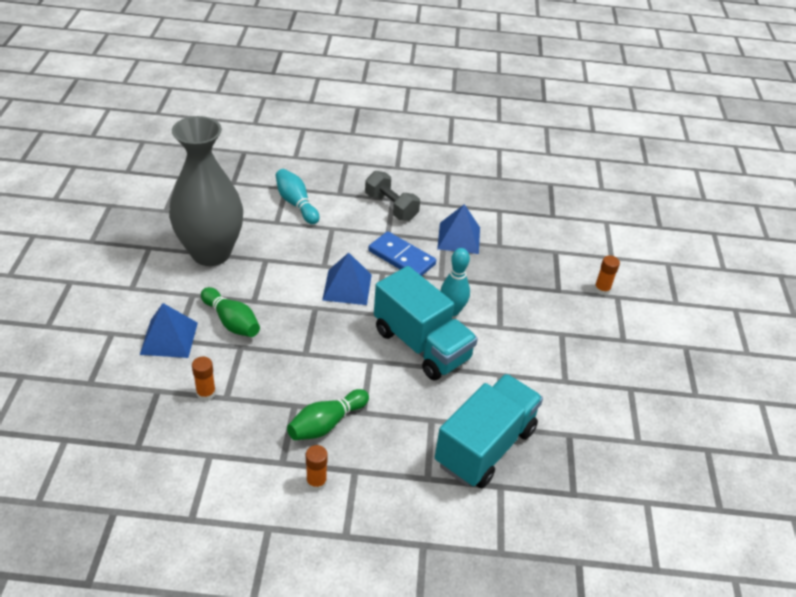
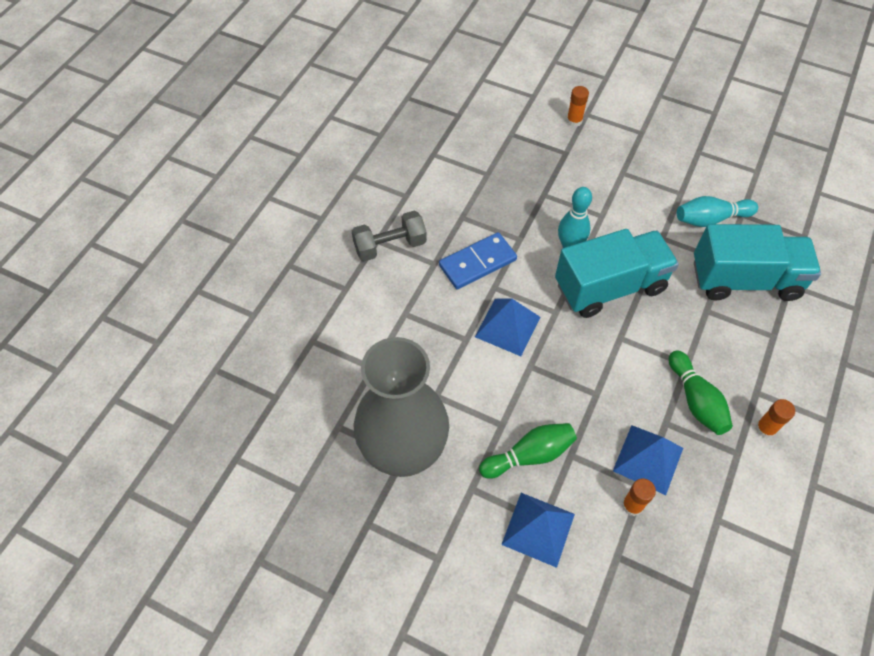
camera: 65 degrees left, 15 degrees up
(296, 204) = (347, 337): turquoise bowling pin -> turquoise bowling pin (710, 219)
(459, 238) = (464, 203): blue pyramid -> blue pyramid (648, 459)
(485, 446) = (745, 280): turquoise truck -> turquoise truck turned 120 degrees clockwise

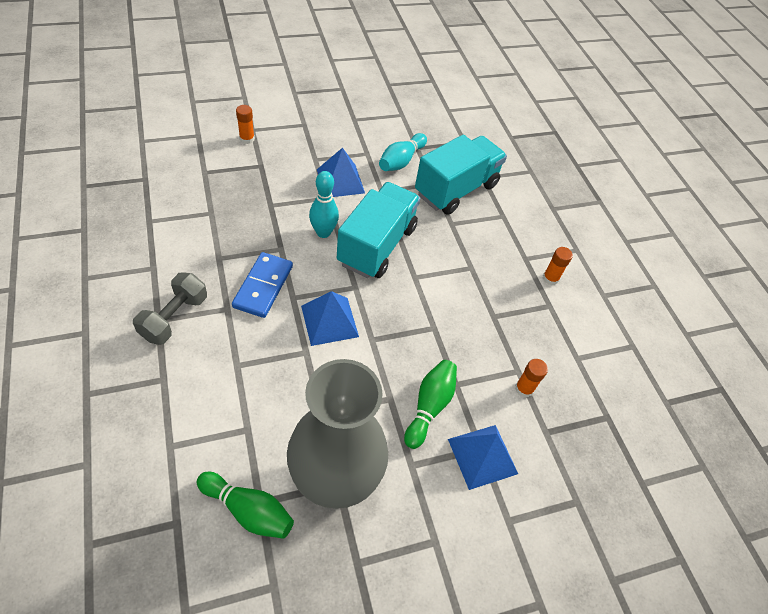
camera: 50 degrees left, 5 degrees down
(648, 459) = (505, 349): blue pyramid -> blue pyramid (340, 181)
(696, 400) = (497, 288): green bowling pin -> green bowling pin (248, 510)

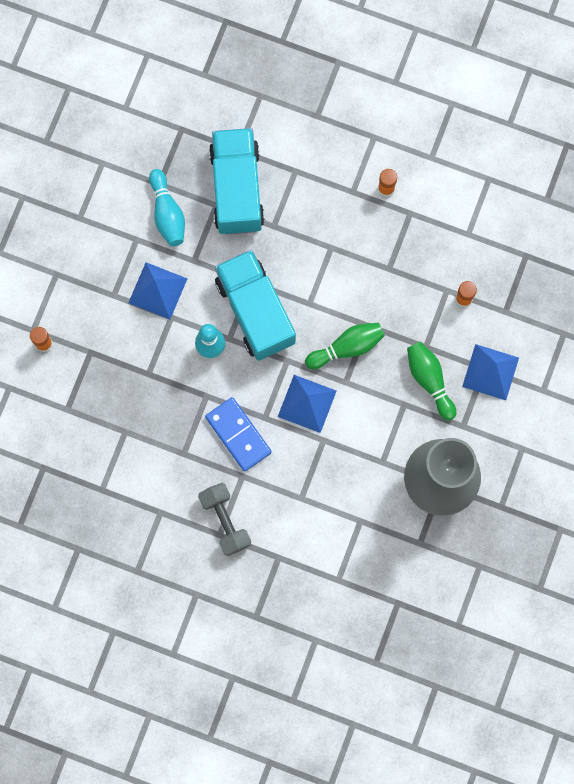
camera: 45 degrees left, 25 degrees up
(248, 510) = (420, 553): green bowling pin -> green bowling pin (347, 347)

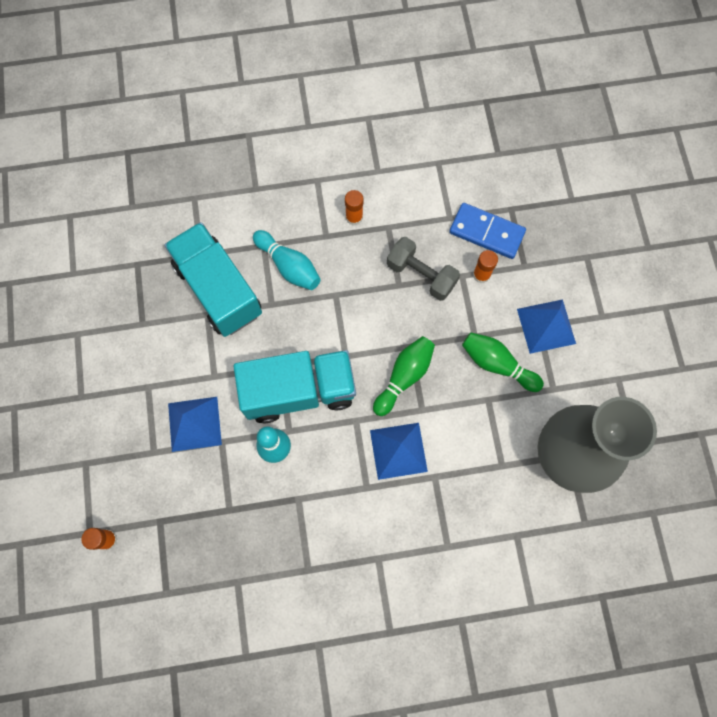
camera: 30 degrees left, 5 degrees down
(167, 213) = (164, 346): turquoise bowling pin -> turquoise bowling pin (289, 266)
(225, 521) = (387, 615): grey dumbbell -> grey dumbbell (421, 275)
(238, 434) = (351, 519): blue domino -> blue domino (486, 232)
(255, 311) = (299, 391): turquoise truck -> turquoise truck turned 135 degrees clockwise

